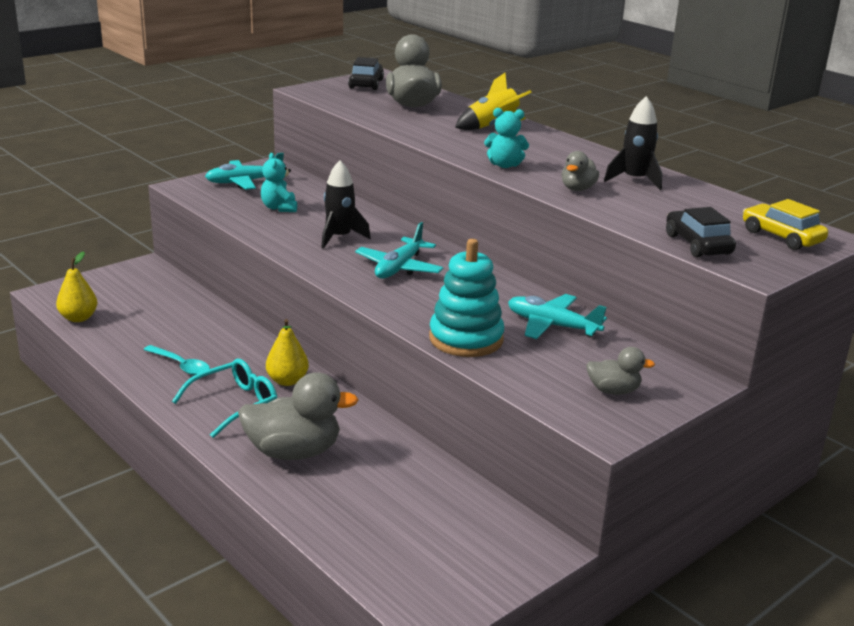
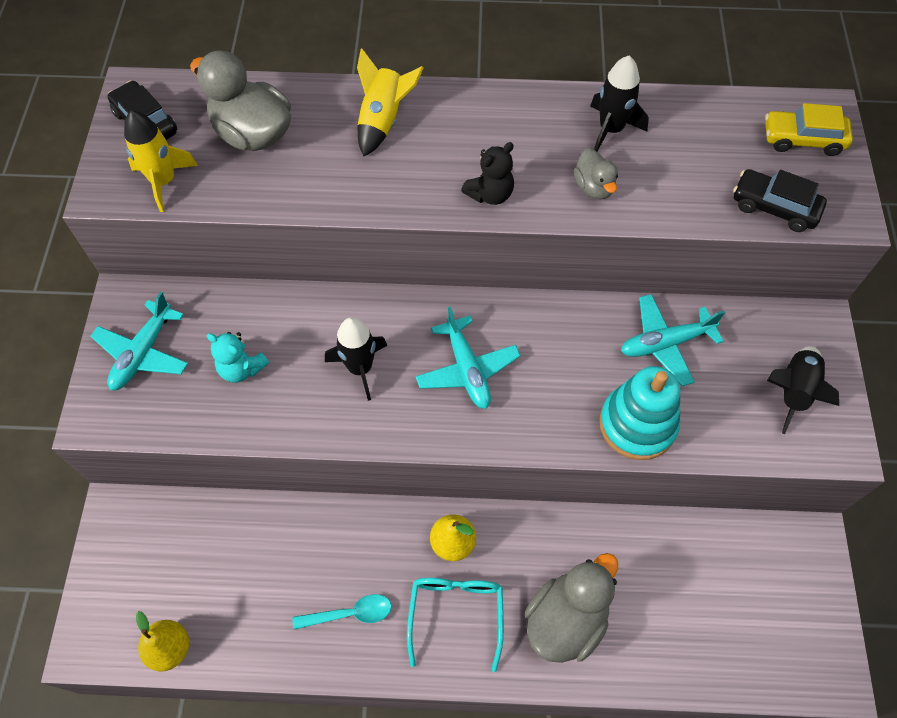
camera: 45 degrees left, 35 degrees up
(338, 98) = (164, 181): none -> yellow rocket
(504, 165) = (490, 194): turquoise teddy bear -> black teddy bear
(613, 391) = (793, 391): grey duck -> black rocket

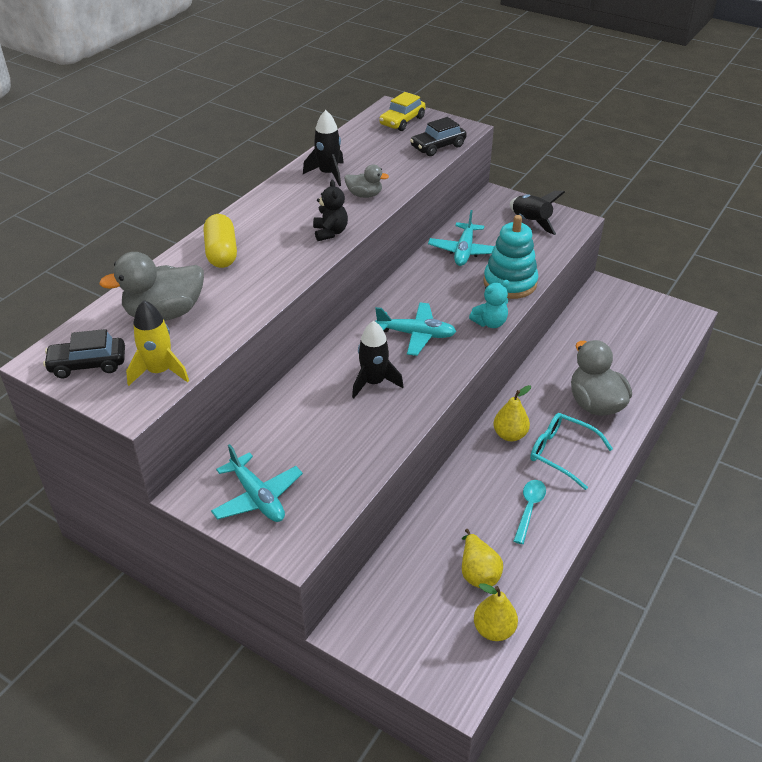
camera: 60 degrees left, 20 degrees down
(235, 599) = (478, 572): none -> yellow pear
(241, 368) = (322, 444): turquoise teddy bear -> turquoise teddy bear (490, 323)
(383, 121) = (222, 253): yellow rocket -> yellow capsule

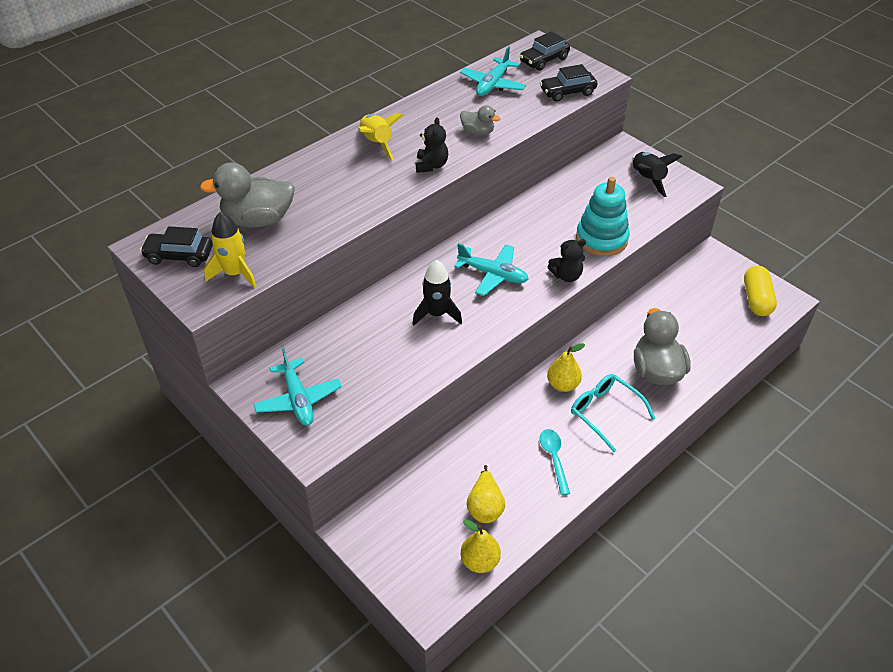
camera: 15 degrees right, 5 degrees up
(222, 253) = (328, 170): yellow capsule -> yellow capsule (756, 299)
(264, 220) = (377, 144): none -> yellow rocket
(328, 174) = (452, 105): black rocket -> none
(402, 121) = (544, 60): yellow car -> black car
(464, 251) = (570, 199): turquoise plane -> turquoise plane (493, 84)
(490, 323) = (566, 276): turquoise teddy bear -> black teddy bear
(529, 509) = (554, 458): turquoise spoon -> turquoise spoon turned 45 degrees counterclockwise

